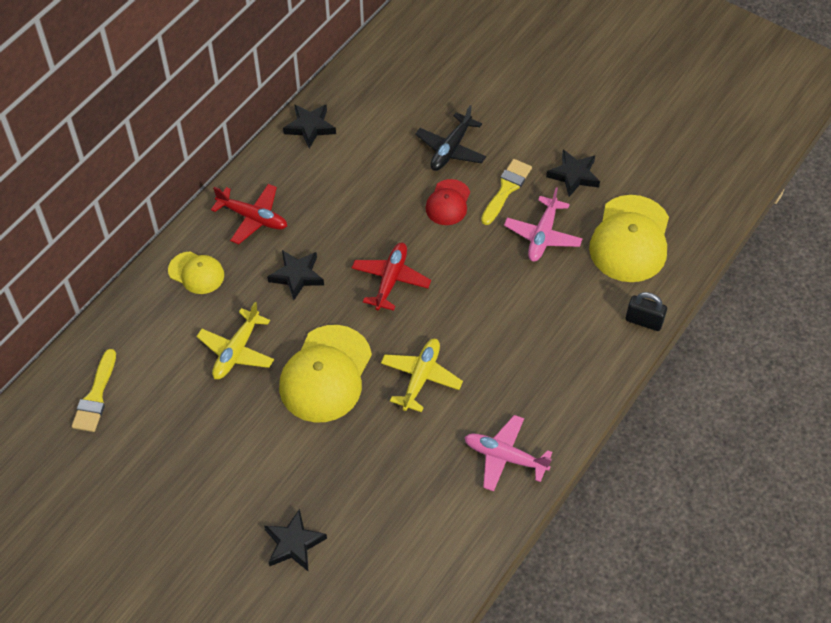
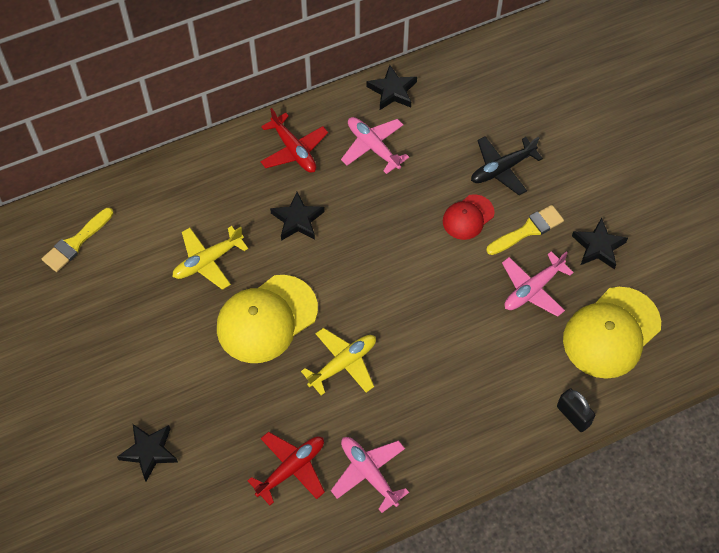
camera: 30 degrees right, 5 degrees up
(196, 273) = (218, 176): yellow cap -> none
(324, 182) = (373, 147): none -> pink plane
(391, 280) = (373, 263): red plane -> red plane (291, 469)

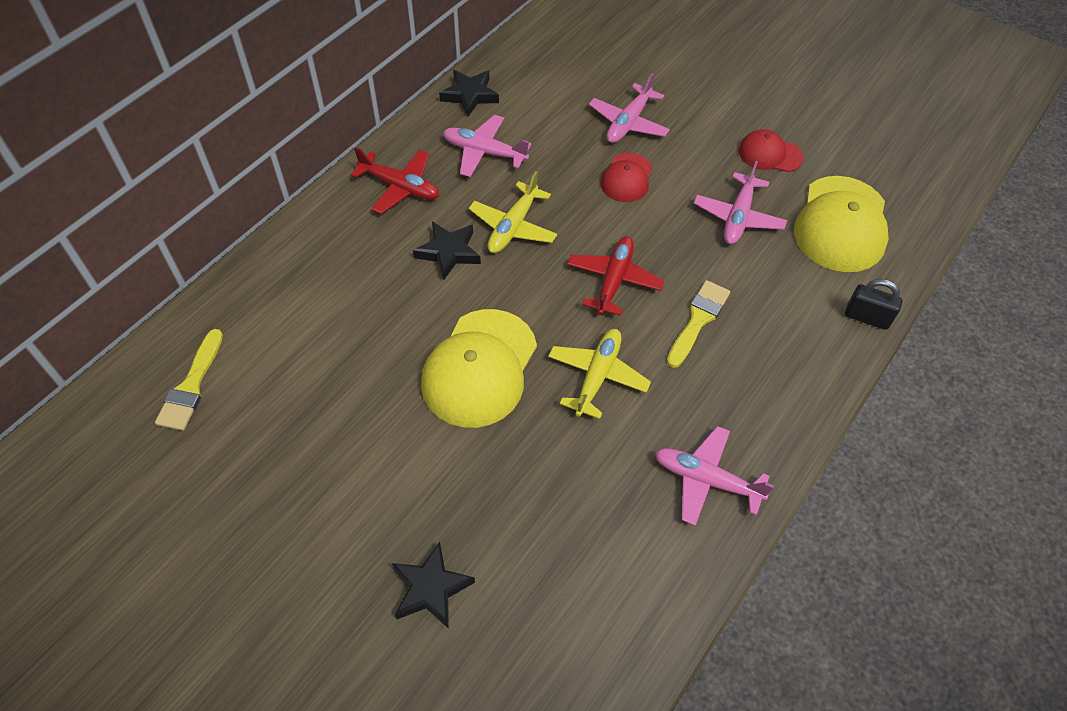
camera: 30 degrees left, 5 degrees down
(208, 261) = (371, 337): yellow plane -> yellow plane (513, 226)
(291, 469) = (616, 519): red plane -> red plane (614, 280)
(502, 169) = (628, 123): black plane -> pink plane
(528, 230) = (693, 166): yellow brush -> yellow brush (698, 320)
(598, 247) = (770, 154): black star -> red cap

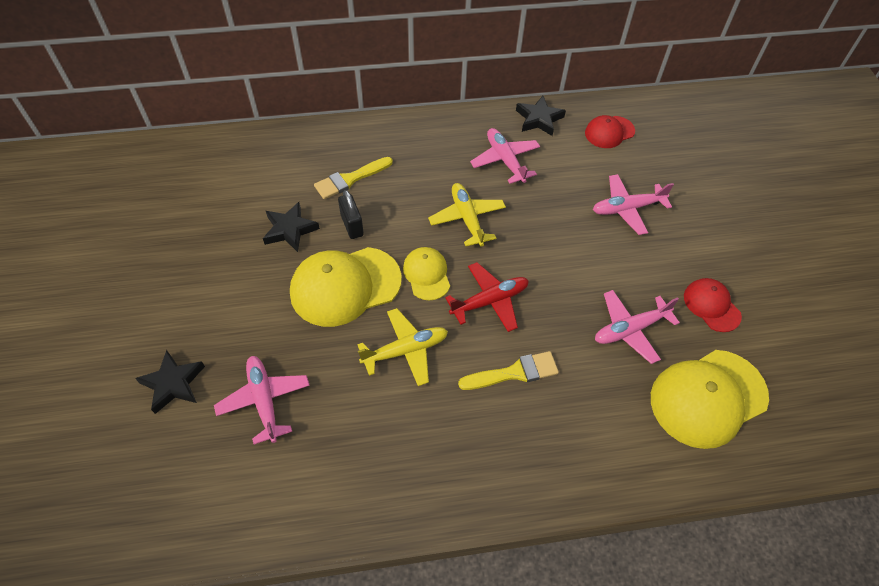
camera: 45 degrees right, 0 degrees up
(191, 386) = (198, 173): yellow brush -> yellow brush (350, 179)
(400, 187) = (429, 145): red plane -> none
(449, 252) = (410, 205): black star -> black star (290, 230)
(513, 226) = (467, 218): yellow plane -> yellow plane turned 90 degrees clockwise
(537, 300) = (427, 274): none -> yellow cap
(626, 178) = (580, 243): red cap -> red cap (609, 132)
(706, 480) = (391, 475): pink plane -> pink plane (264, 400)
(867, 317) = (643, 478): black padlock -> black padlock (352, 225)

